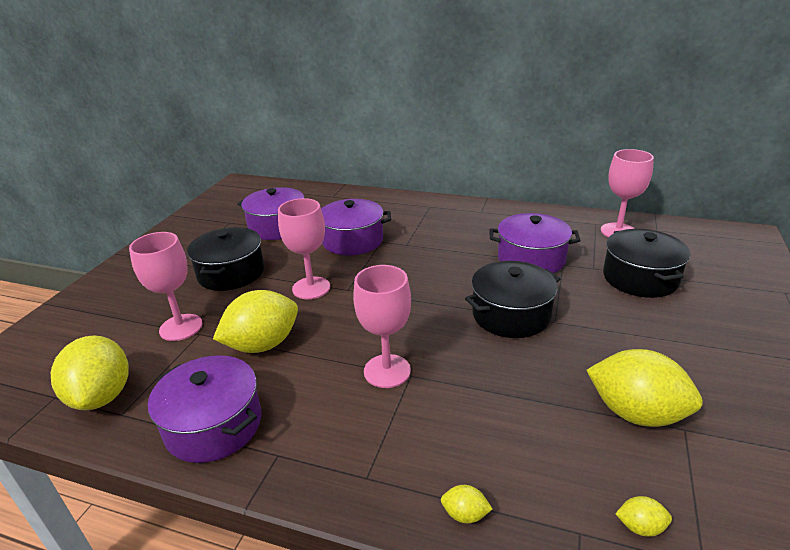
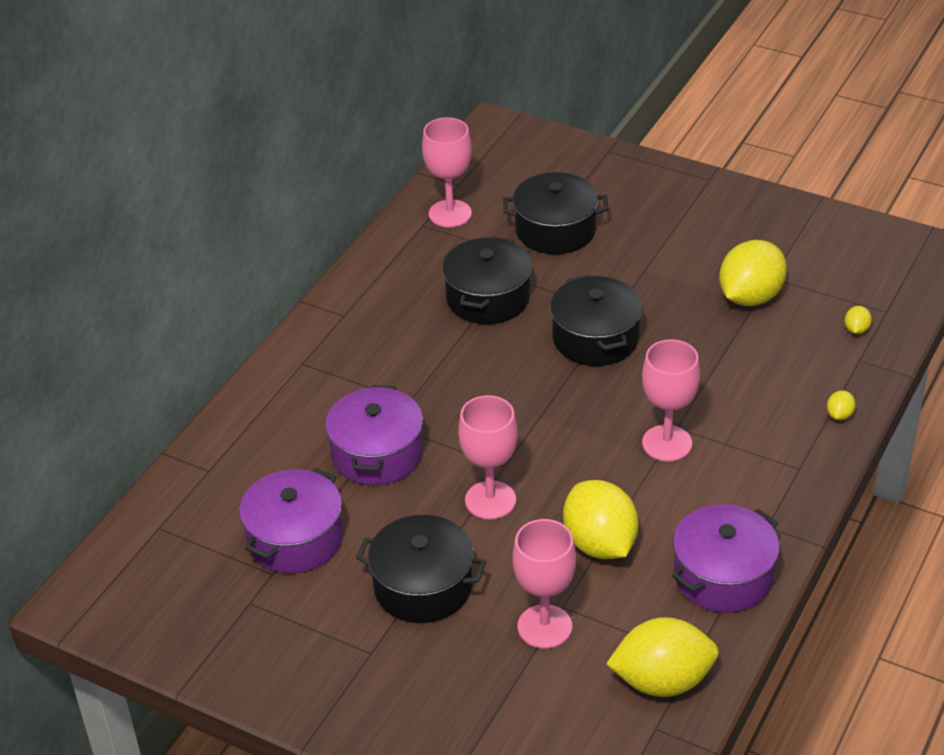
camera: 80 degrees left, 10 degrees up
(531, 259) = (488, 298): purple pot -> black pot

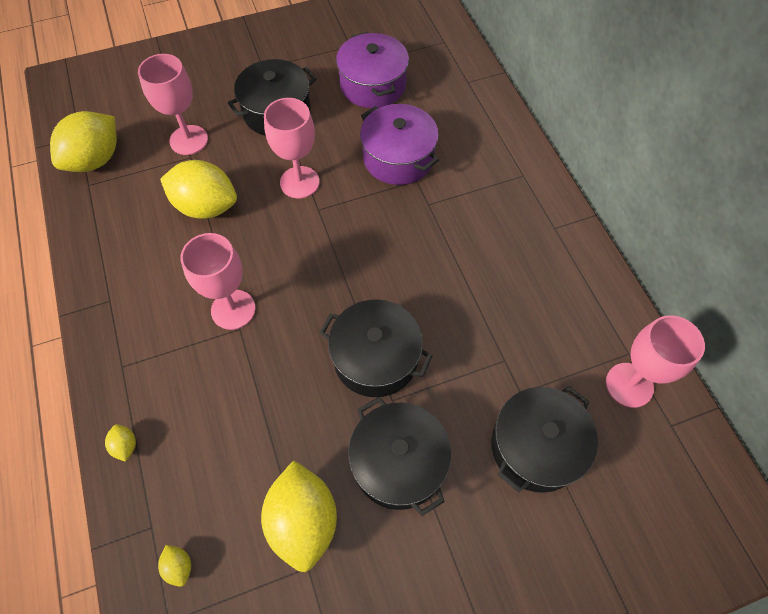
camera: 130 degrees right, 20 degrees up
(488, 298) = (491, 326): black pot -> black pot (398, 463)
(723, 576) = (111, 244): purple pot -> none

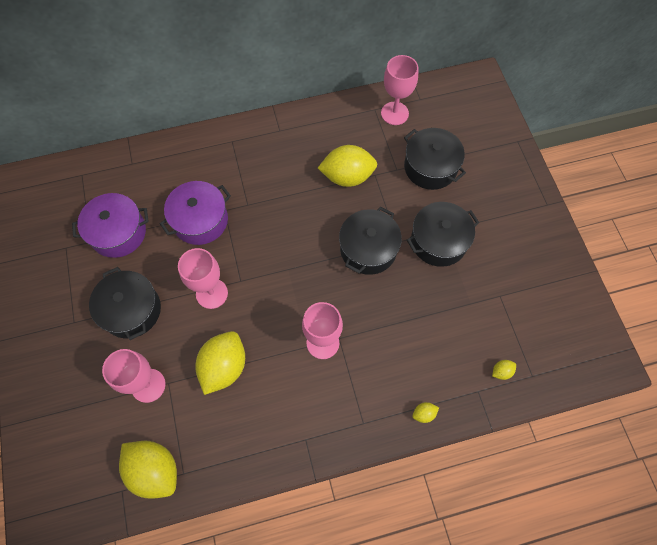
camera: 85 degrees left, 5 degrees up
(303, 520) = (473, 297): yellow lemon -> yellow lemon (347, 176)

